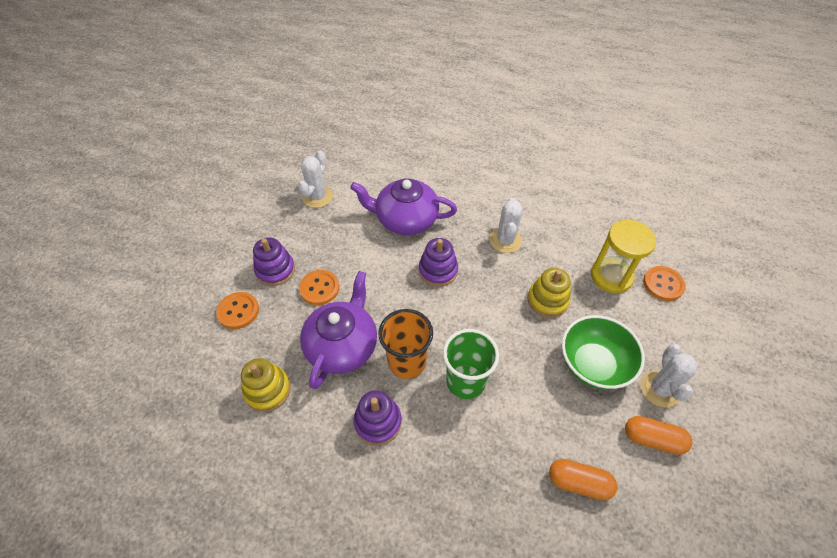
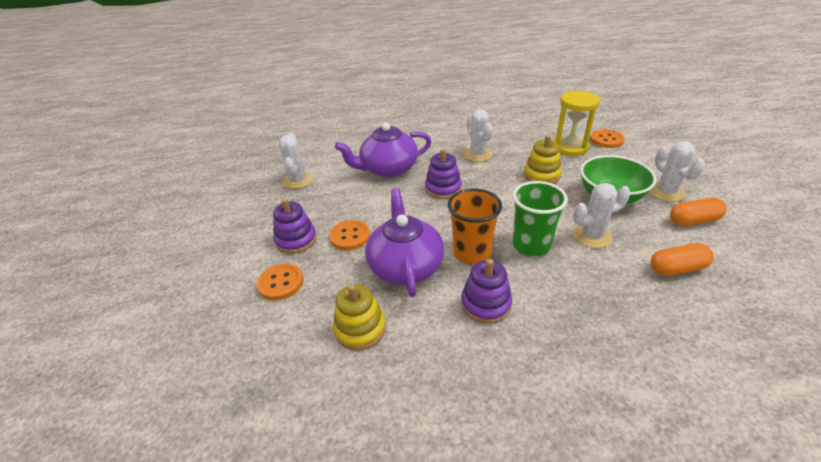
camera: 25 degrees left, 15 degrees down
(531, 401) = (592, 236): none -> white cactus

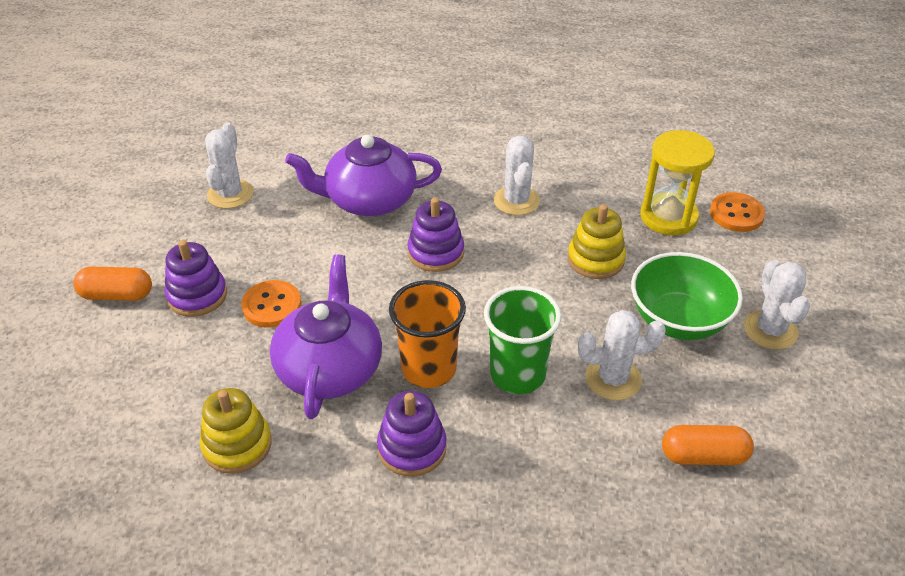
camera: 10 degrees right, 5 degrees up
(281, 283) = (157, 357): orange button -> none
(693, 221) = (779, 387): orange capsule -> orange capsule (117, 295)

